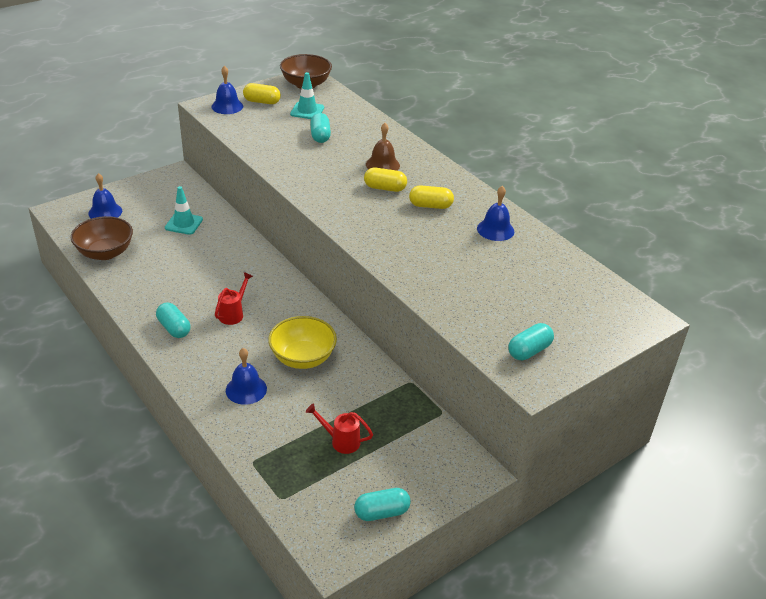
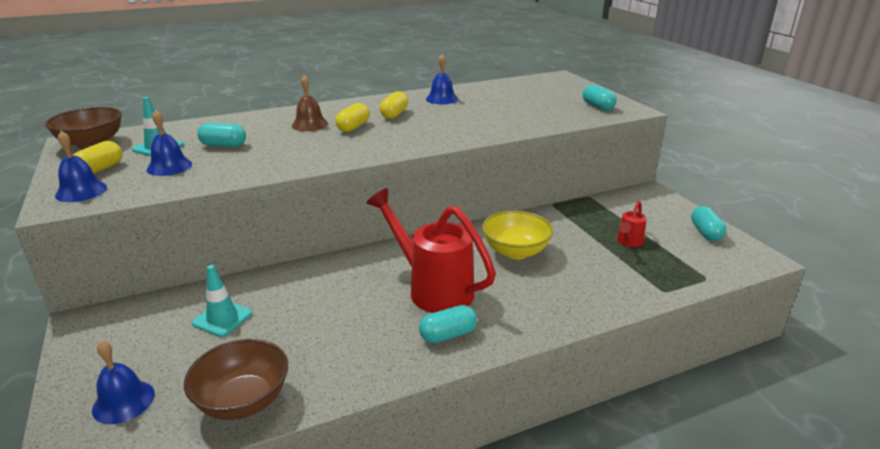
camera: 75 degrees left, 10 degrees down
(233, 313) = (433, 288): red watering can -> red watering can, size x2.15
(246, 389) = (561, 288): blue bell -> blue bell (169, 166)

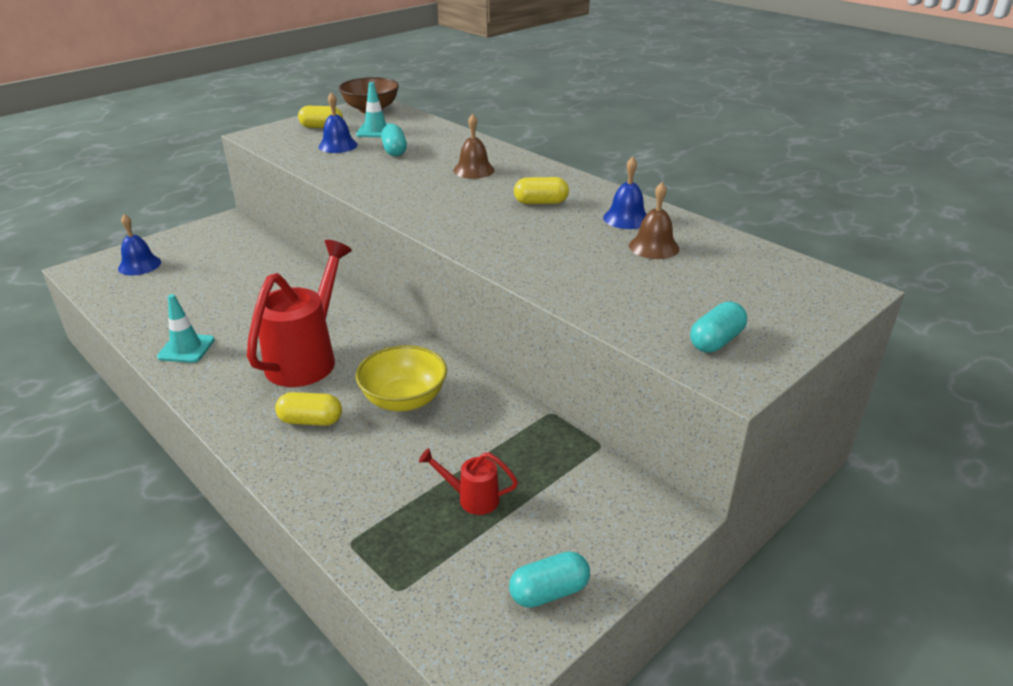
camera: 70 degrees right, 5 degrees up
(81, 191) = (281, 134): blue bell -> none
(222, 318) = (238, 268): turquoise traffic cone -> turquoise traffic cone (186, 348)
(243, 401) = (138, 307): brown bowl -> none
(353, 127) = (481, 191): yellow capsule -> yellow capsule (311, 420)
(448, 335) = (229, 383): turquoise capsule -> none
(486, 100) = (654, 247): none -> brown bell

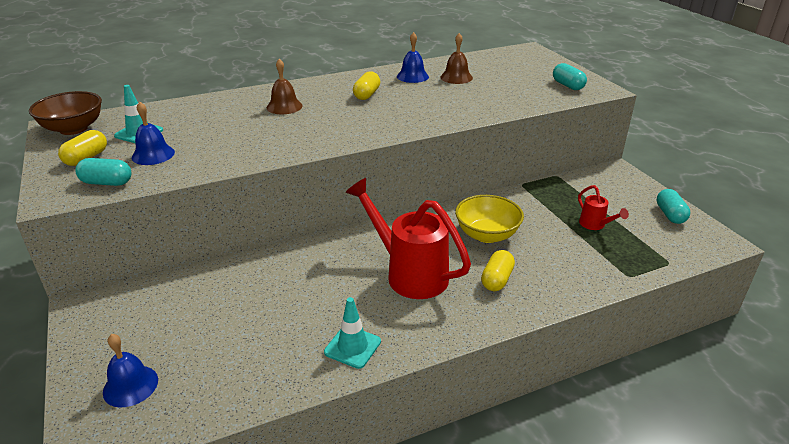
camera: 70 degrees left, 0 degrees up
(394, 151) = (202, 131): turquoise capsule -> turquoise capsule (107, 183)
(472, 498) = (595, 225): red watering can -> red watering can turned 60 degrees counterclockwise

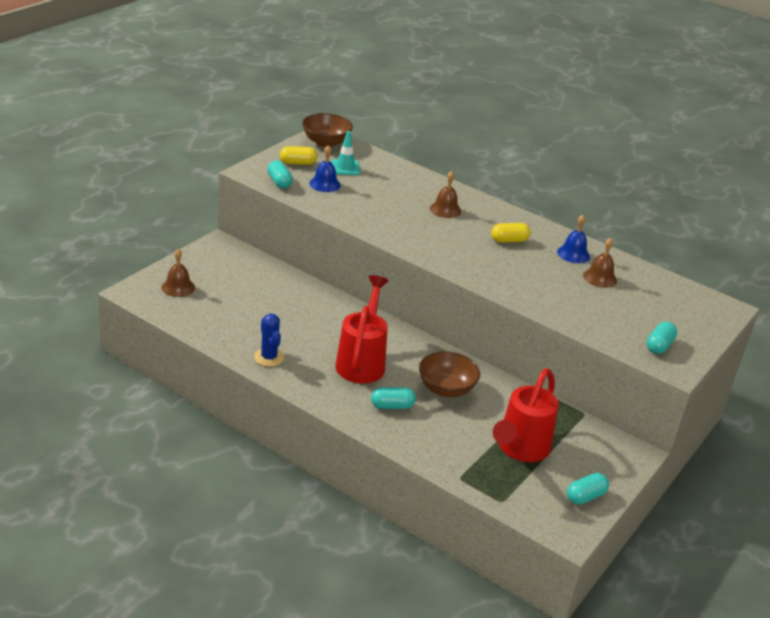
camera: 55 degrees right, 0 degrees up
(130, 386) = (178, 287): blue bell -> brown bell
(352, 347) = (269, 357): turquoise traffic cone -> blue cactus
(487, 235) = (446, 389): yellow bowl -> brown bowl
(496, 280) = (392, 406): yellow capsule -> turquoise capsule
(595, 225) = (520, 449): red watering can -> red watering can, size x2.15

